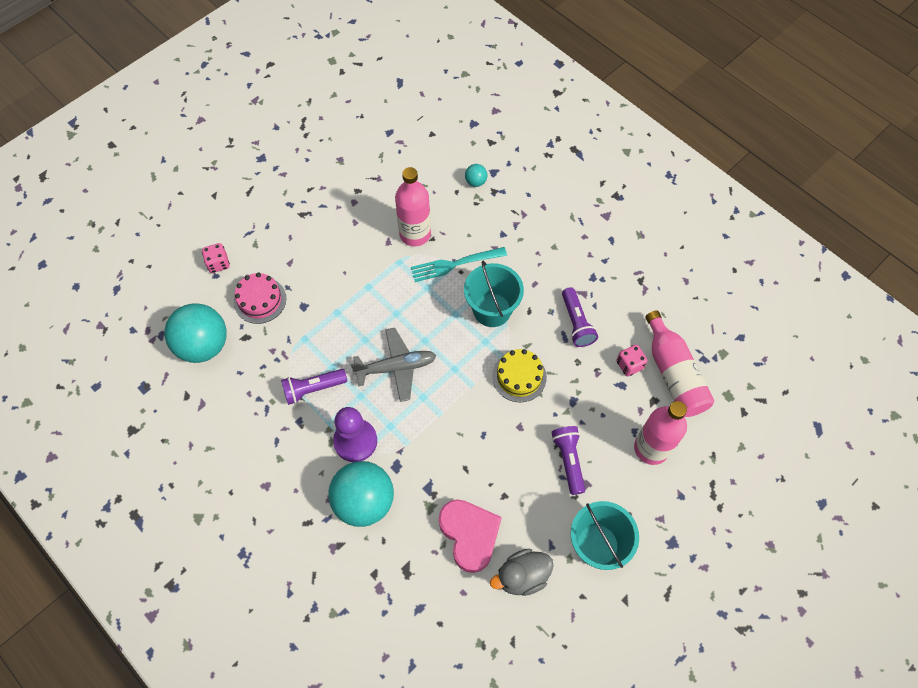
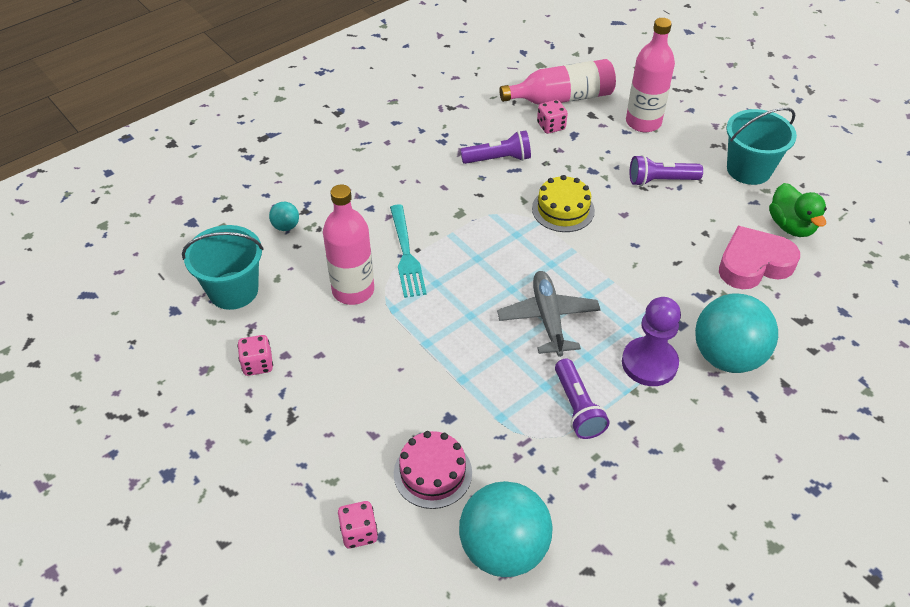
camera: 85 degrees left, 15 degrees down
(345, 188) = (257, 364): none -> pink dice
(492, 310) = (475, 225): turquoise bucket -> turquoise bucket (233, 290)
(522, 576) = (791, 226): grey duck -> green duck

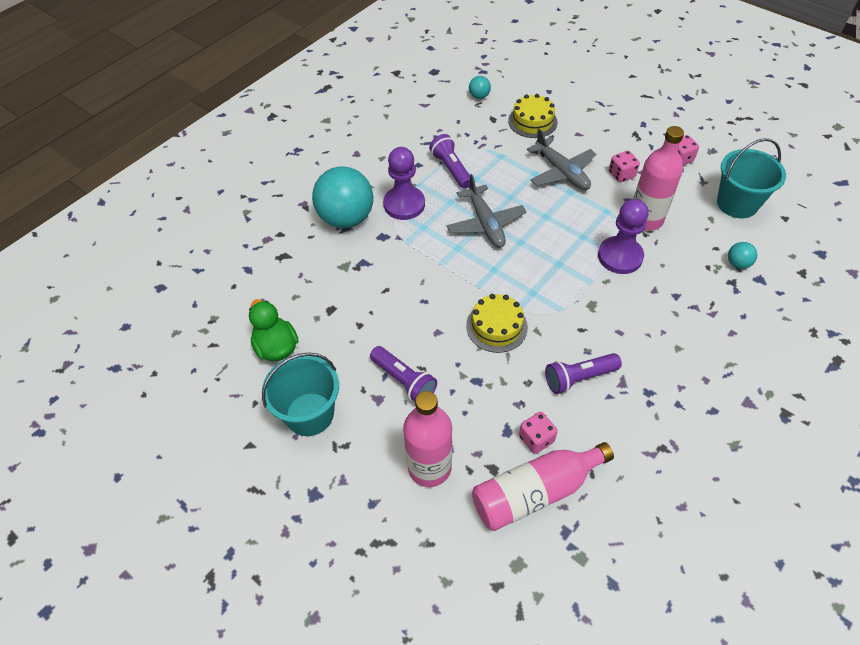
camera: 170 degrees right, 5 degrees up
(359, 532) = (561, 90): pink dice -> pink dice (621, 175)
(406, 254) = (620, 256): turquoise fork -> purple pawn
(425, 373) = (562, 172): none -> grey plane
(432, 473) = (532, 121): pink cake -> yellow cake
(503, 549) = (479, 96): turquoise ball -> turquoise ball, size x0.43
(661, 180) = (404, 380): purple flashlight -> purple flashlight turned 60 degrees clockwise
(753, 264) = (317, 300): pink heart -> none

